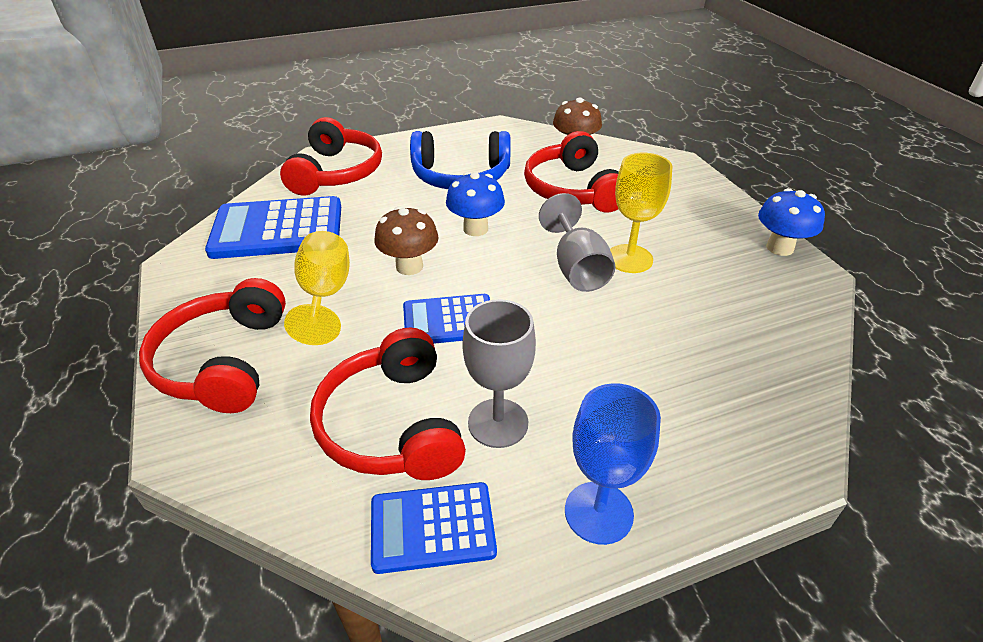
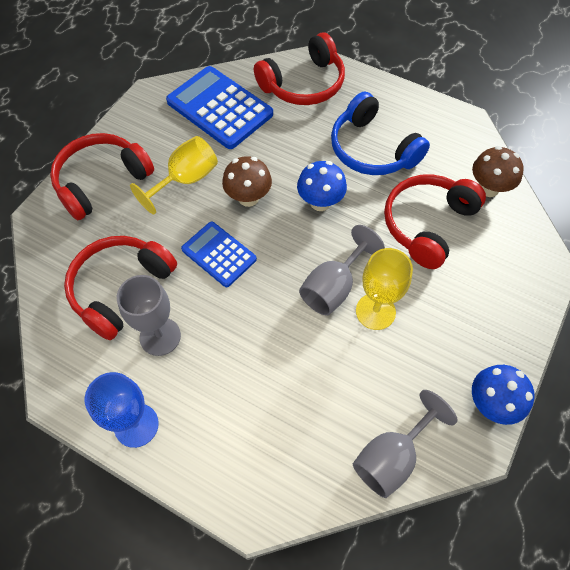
camera: 50 degrees right, 20 degrees up
(432, 527) = (73, 355): blue calculator -> none
(793, 327) = (392, 456): none -> grey goblet

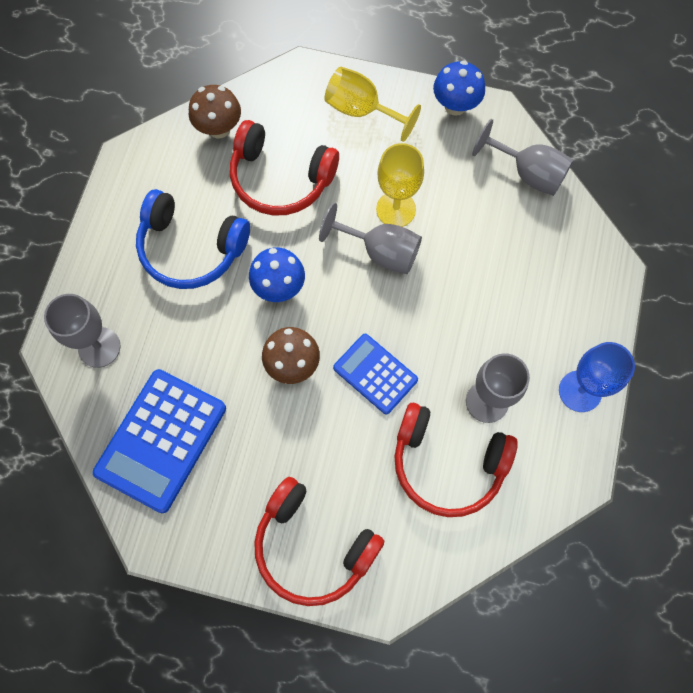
camera: 105 degrees left, 10 degrees up
(185, 180) = (285, 444): yellow goblet -> yellow goblet (362, 111)
(219, 254) = (375, 374): blue calculator -> blue calculator turned 105 degrees clockwise
(304, 84) = (99, 347): red headphones -> grey goblet
(372, 149) = (191, 249): blue headphones -> blue headphones turned 75 degrees clockwise

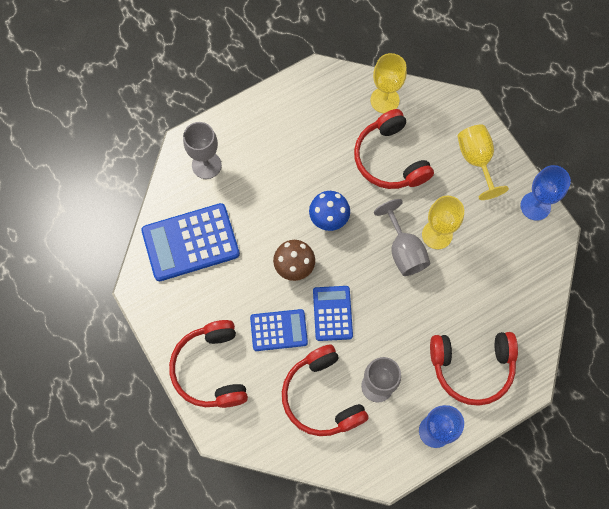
camera: 45 degrees right, 0 degrees up
(191, 249) = (303, 155): blue headphones -> none
(219, 128) = (384, 100): brown mushroom -> yellow goblet
(340, 441) = (279, 330): none -> blue calculator
(455, 105) = (535, 206): blue mushroom -> blue goblet
(528, 173) = (537, 284): grey goblet -> none
(551, 301) = (472, 367): none -> red headphones

